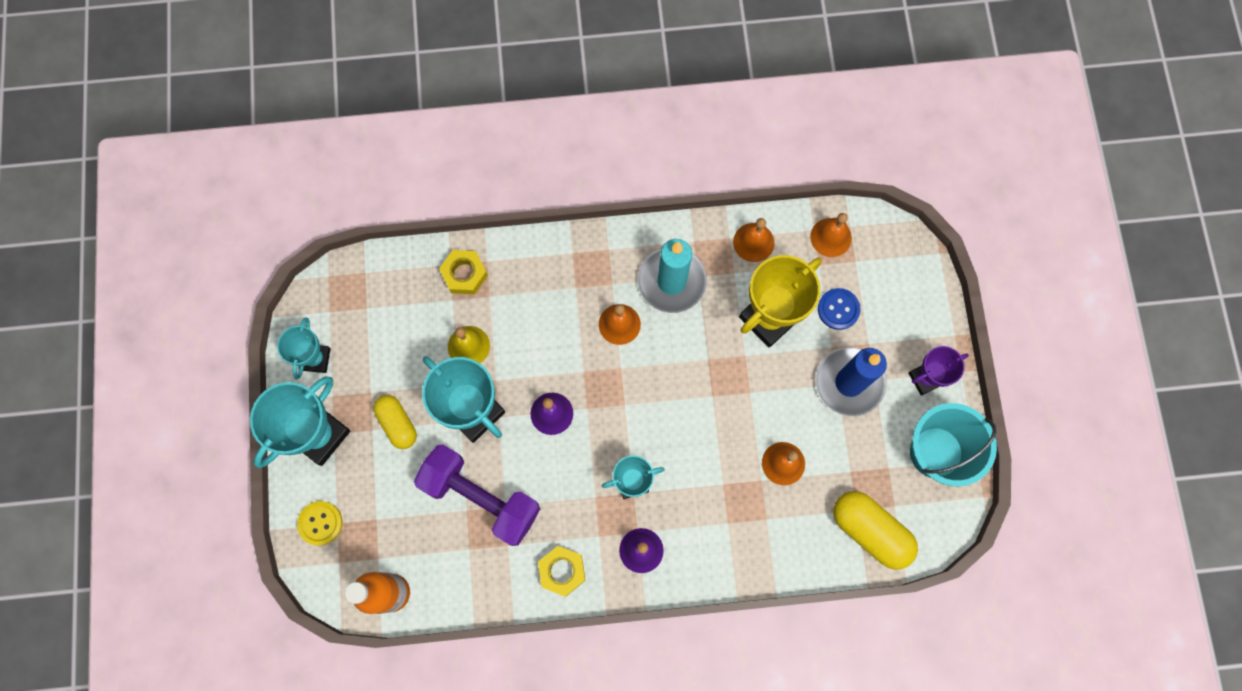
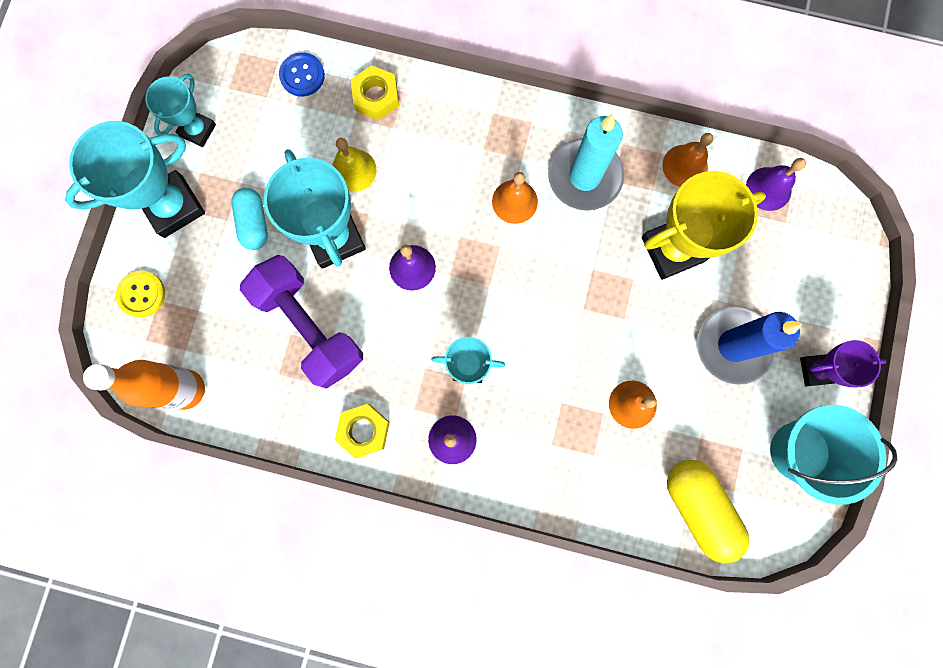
camera: 20 degrees right, 5 degrees up
(398, 424) = (254, 223): yellow capsule -> turquoise capsule
(830, 237) = (768, 188): orange bell -> purple bell
(838, 309) = (749, 266): blue button -> blue button (302, 75)

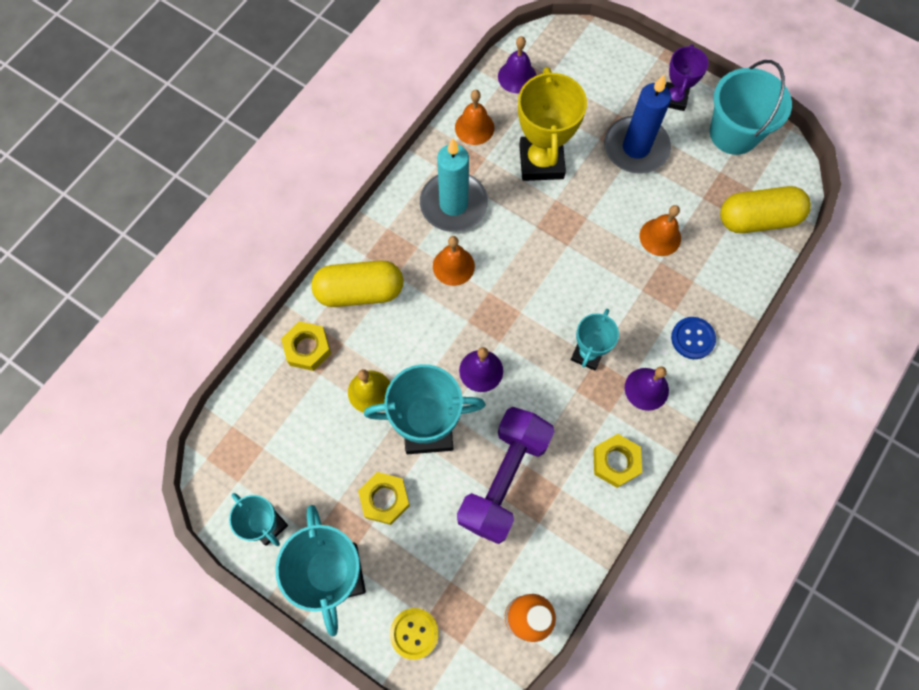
camera: 70 degrees left, 10 degrees down
(254, 223) = (384, 499): turquoise capsule -> yellow nut
(302, 75) = (257, 407): blue button -> blue button (692, 338)
(310, 326) = (503, 479): purple dumbbell -> purple dumbbell turned 45 degrees counterclockwise
(452, 122) = (360, 291): none -> yellow capsule

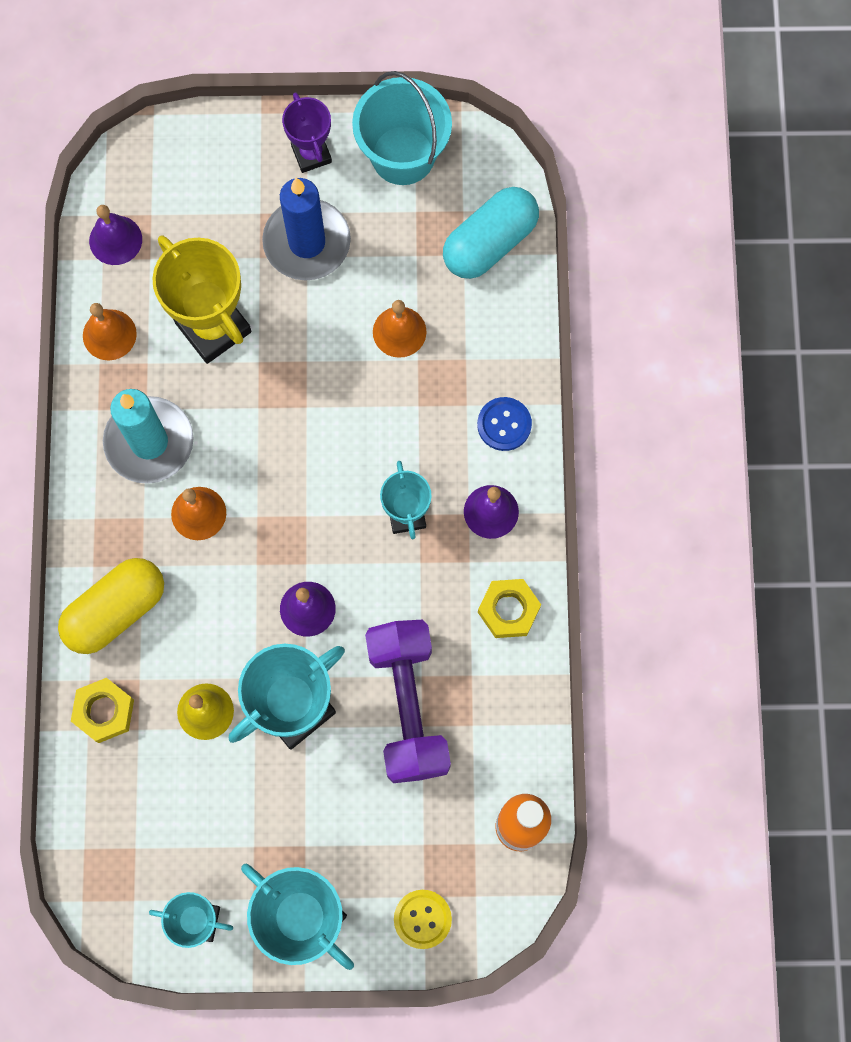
camera: 35 degrees left, 5 degrees up
(384, 499) = (300, 811): yellow nut -> none
(758, 219) = (490, 242): yellow capsule -> turquoise capsule

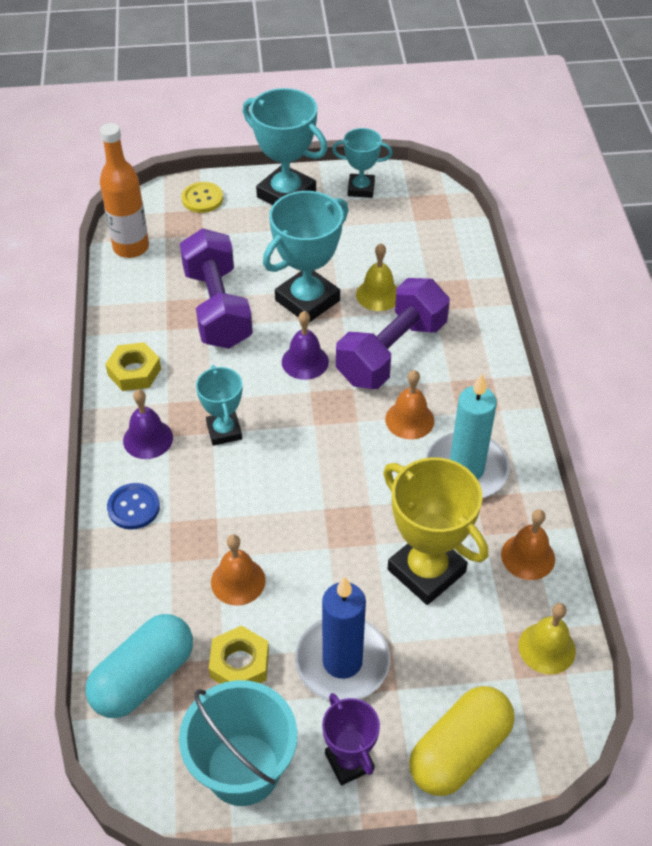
camera: 175 degrees right, 25 degrees down
(104, 711) = (457, 289): yellow nut -> yellow nut (239, 664)
(115, 240) = (547, 648): purple bell -> yellow bell
(116, 610) = (464, 350): yellow capsule -> yellow capsule (459, 751)
(203, 614) = (392, 352): none -> purple dumbbell

